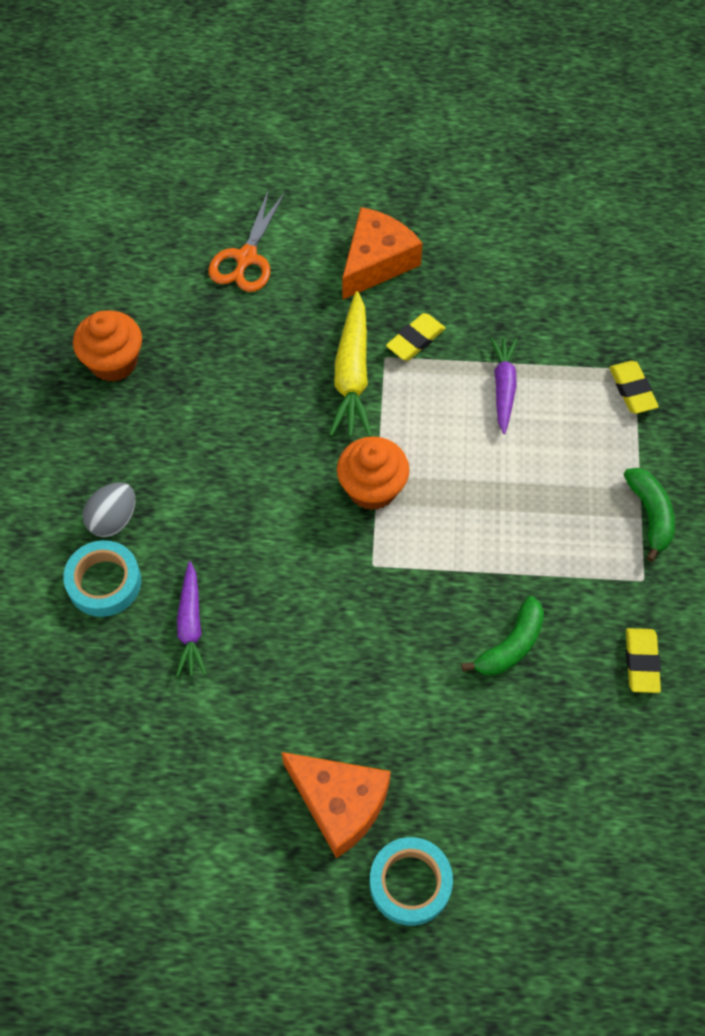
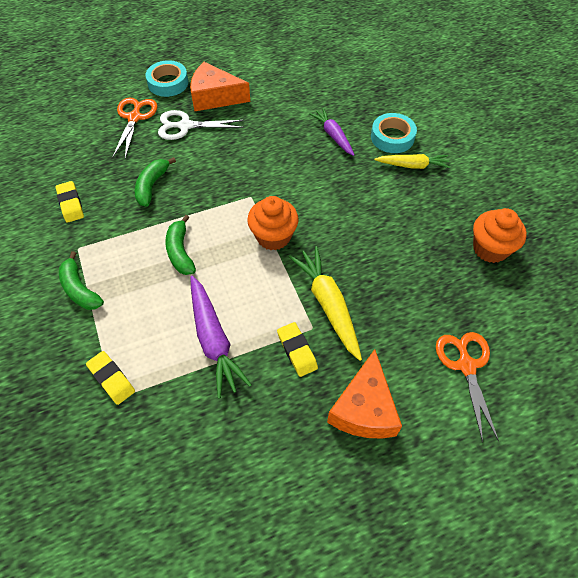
camera: 155 degrees right, 5 degrees down
(113, 519) = (412, 165): grey egg -> yellow carrot
(415, 340) = (297, 351): yellow eraser -> yellow eraser turned 45 degrees counterclockwise
(416, 752) = (185, 126): none -> white scissors
(498, 813) = (134, 118): none -> orange scissors
(503, 387) = (214, 340): purple carrot -> purple carrot, size x1.53
(504, 516) = (180, 252): none -> green banana

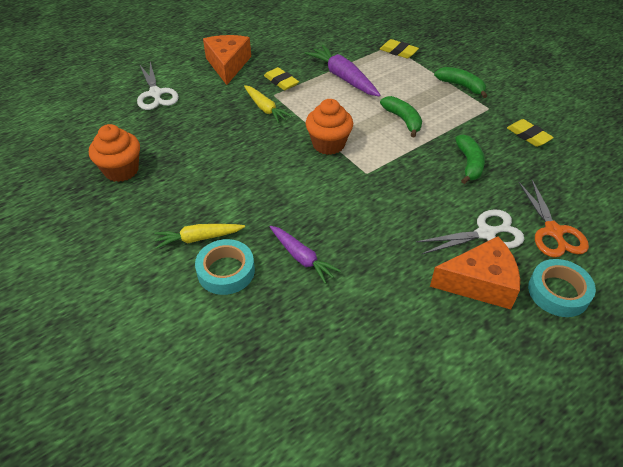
camera: 165 degrees right, 10 degrees down
(328, 305) = (265, 108): yellow carrot -> yellow carrot, size x0.66
(466, 366) = (155, 94): orange scissors -> white scissors

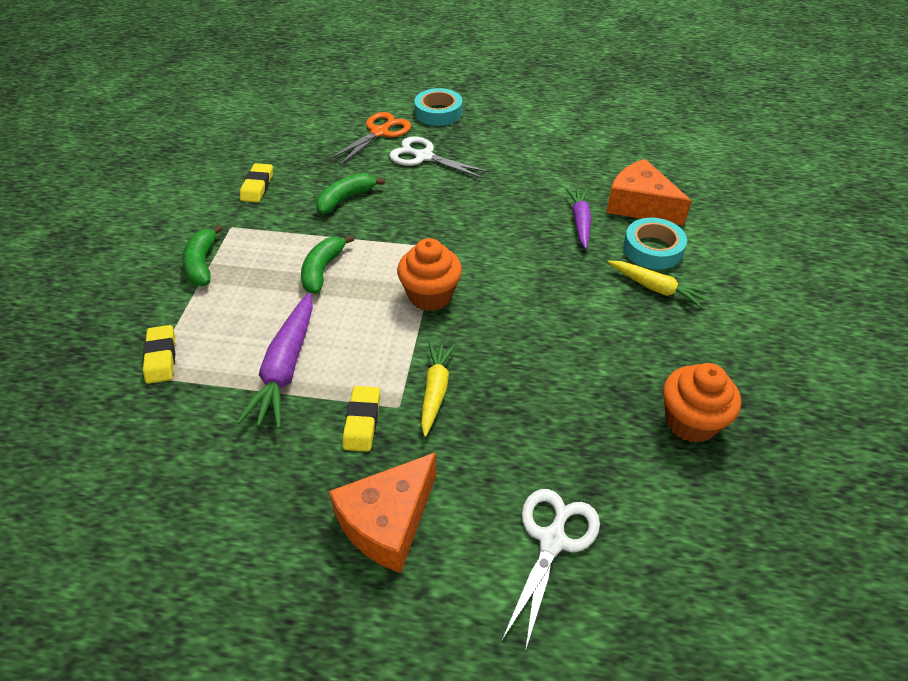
camera: 135 degrees left, 0 degrees up
(480, 283) = (476, 141): orange cheese -> orange cheese (640, 205)

